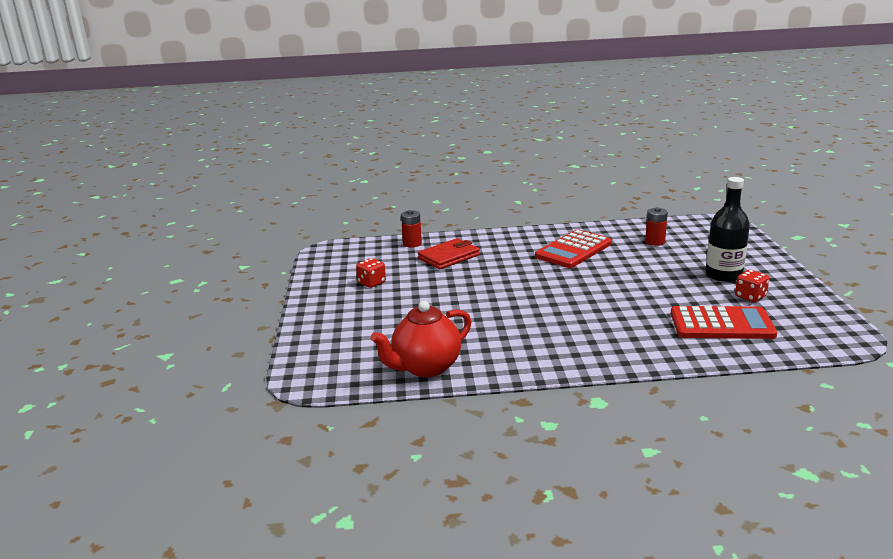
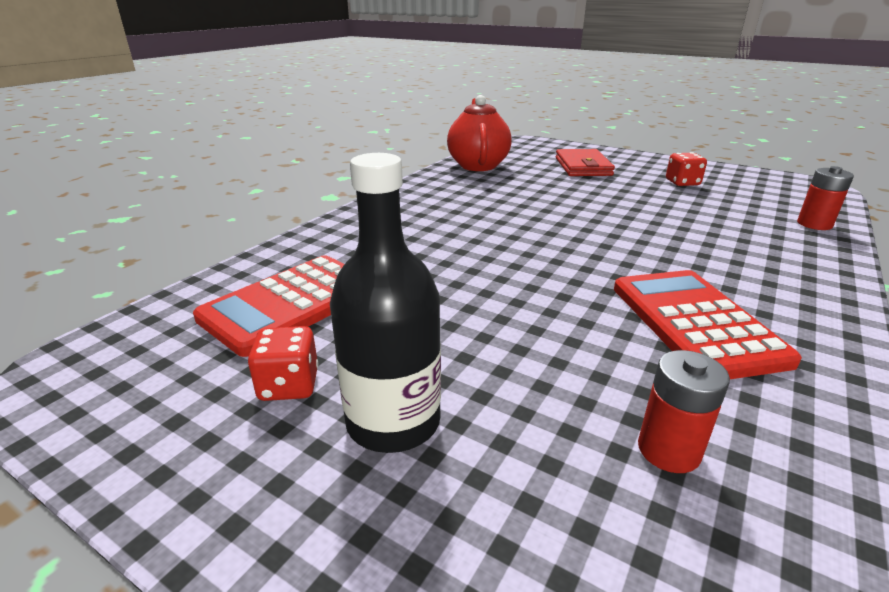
camera: 125 degrees right, 5 degrees up
(449, 257) = (738, 230): red wallet -> red wallet (583, 167)

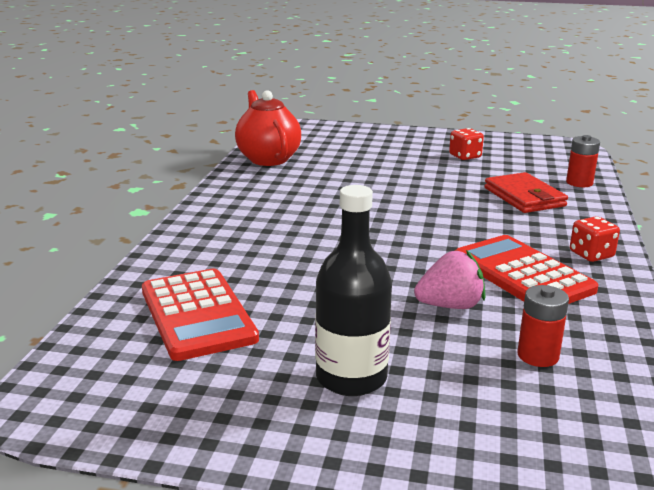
camera: 20 degrees left, 5 degrees down
(289, 385) = (253, 371): red dice -> red dice (591, 254)
(291, 304) = (197, 314): red calculator -> red calculator turned 45 degrees counterclockwise
(578, 348) = (450, 306): none -> pink strawberry
(583, 167) = (370, 149): red wallet -> red wallet (524, 197)

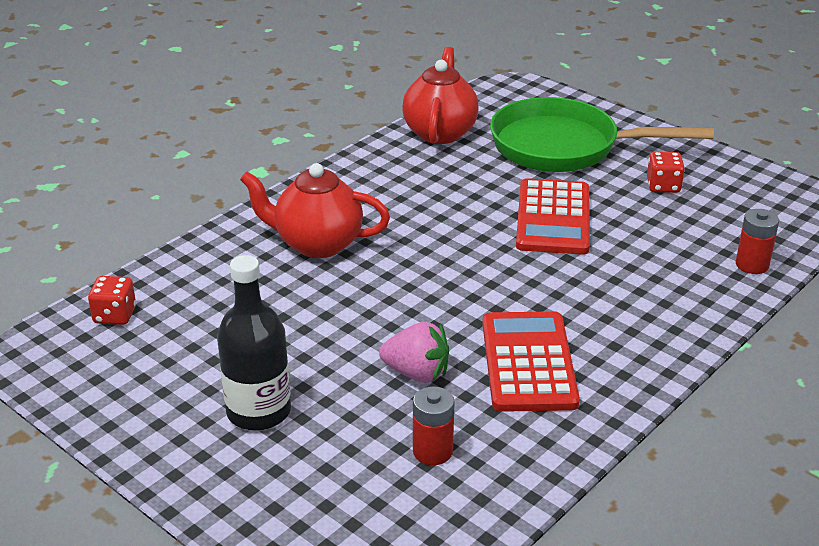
camera: 30 degrees right, 10 degrees up
(197, 314) = (202, 307): red calculator -> red calculator (553, 218)
(253, 244) = (317, 244): none -> red teapot
(370, 150) = (564, 147): none -> green pan
(524, 197) = (657, 266): red wallet -> none
(591, 254) = (631, 364): red dice -> red dice (115, 315)

